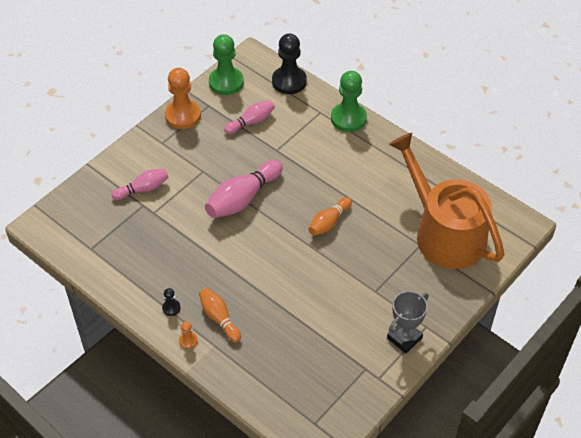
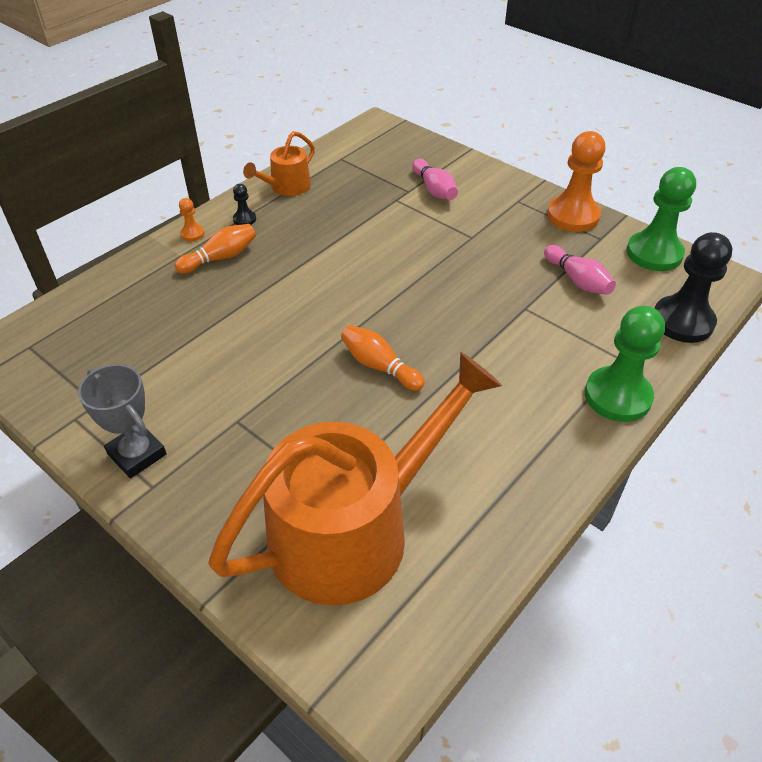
camera: 90 degrees right, 5 degrees down
(129, 283) = (287, 187): none -> orange watering can
(243, 198) = (423, 274): pink bowling pin -> none

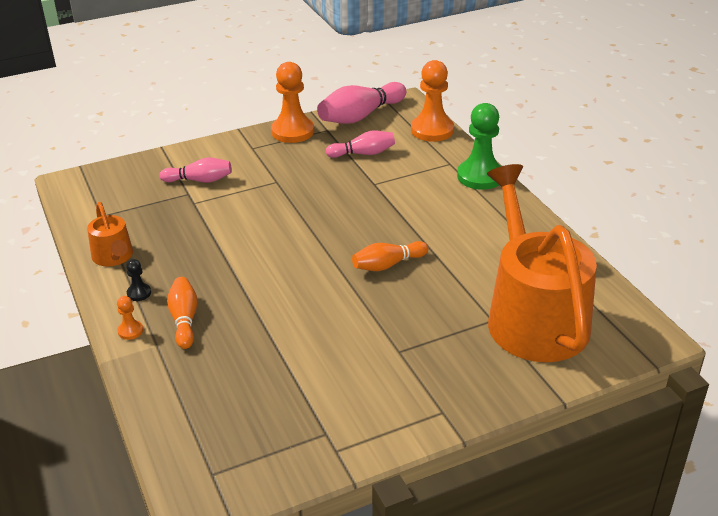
camera: 65 degrees left, 10 degrees down
(137, 454) = (403, 415): grey trophy -> none
(654, 253) = (360, 116): green pawn -> pink bowling pin
(682, 321) = (432, 130): black pawn -> orange pawn

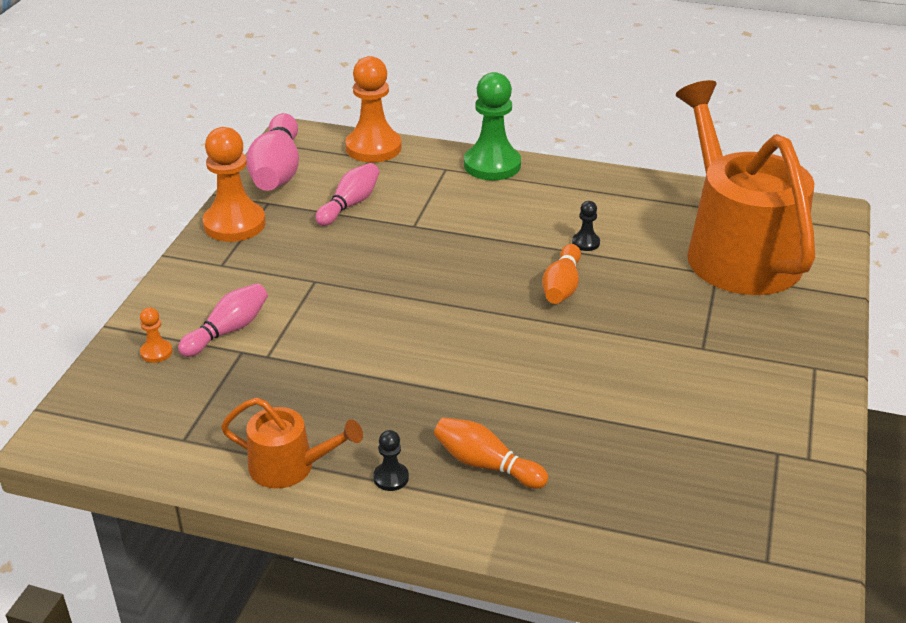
camera: 50 degrees left, 0 degrees up
(130, 331) = (456, 516): orange pawn -> orange pawn (156, 352)
(448, 251) = (585, 243): none -> black pawn
(533, 316) = (737, 251): orange watering can -> orange watering can turned 45 degrees clockwise

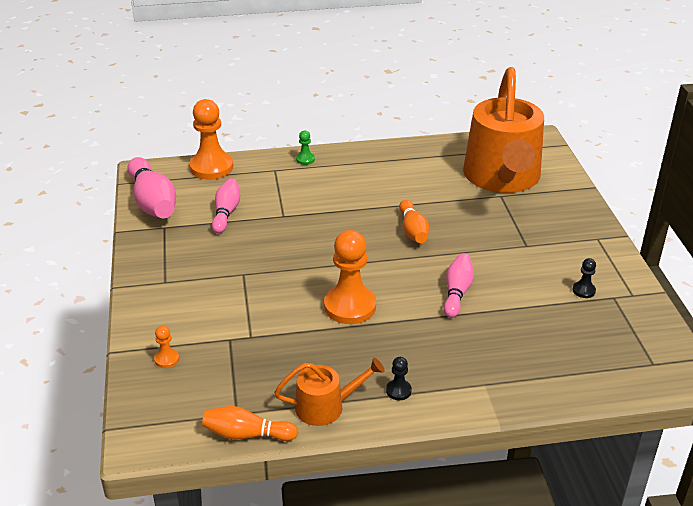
camera: 25 degrees left, 0 degrees up
(228, 331) = (208, 327): pink bowling pin -> pink bowling pin (457, 292)
(234, 224) = (151, 249): orange pawn -> orange pawn (350, 306)
(486, 465) = (452, 361): orange bowling pin -> orange bowling pin (247, 434)
(492, 165) = (305, 159): green pawn -> green pawn, size x0.44
(585, 243) = (406, 197): black pawn -> black pawn (583, 290)
(737, 251) = (502, 177): orange watering can -> orange watering can turned 135 degrees counterclockwise

